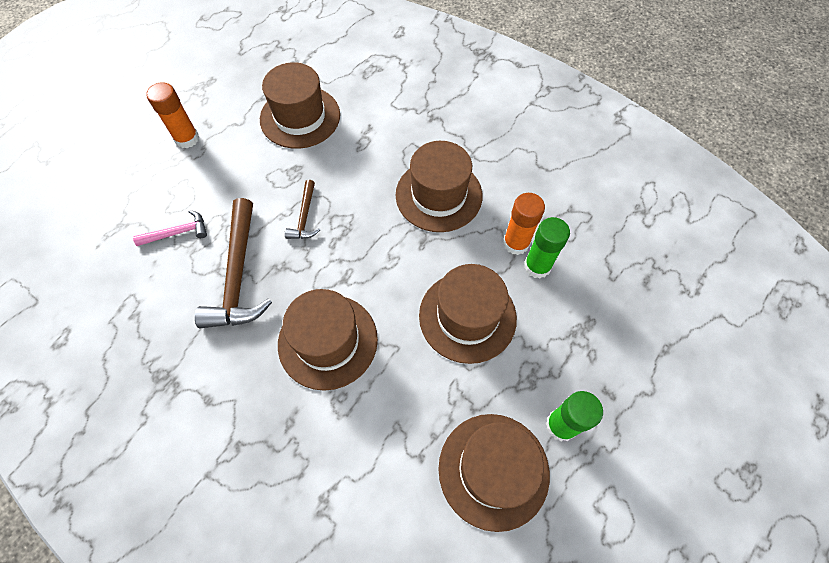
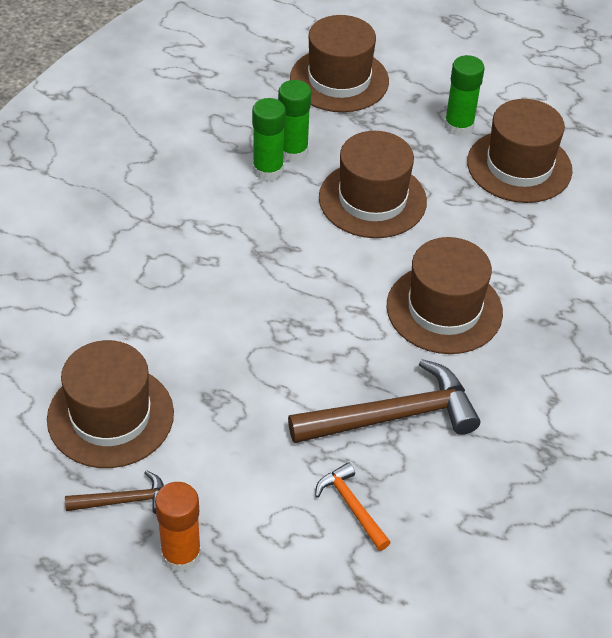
camera: 105 degrees left, 15 degrees down
(177, 233) = (352, 506): pink hammer -> orange hammer
(305, 216) = (285, 369): brown hammer -> brown hammer (124, 501)
(439, 195) = (217, 242): brown hat -> brown hat (339, 80)
(516, 243) = (268, 170): orange glue stick -> green glue stick

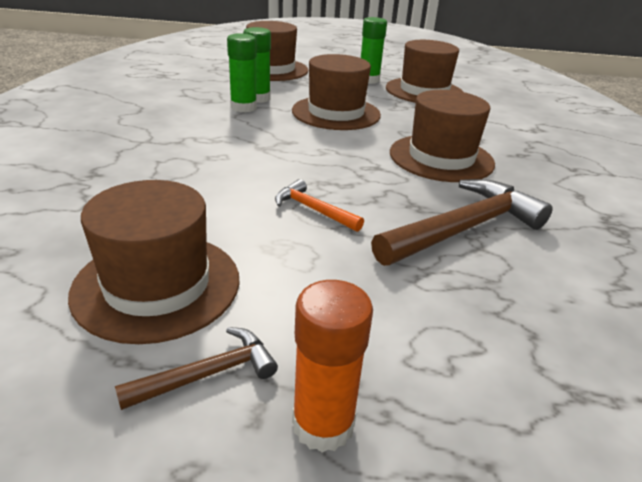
camera: 20 degrees left, 15 degrees down
(352, 506) = (492, 311): orange hammer -> orange hammer (313, 210)

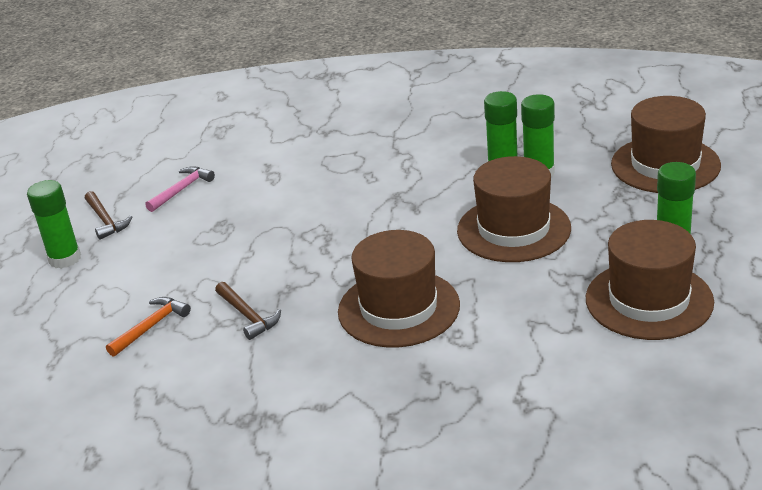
camera: 95 degrees right, 0 degrees up
(157, 285) = (182, 190): brown hat -> pink hammer
(313, 210) = (276, 236): orange hammer -> orange hammer (151, 327)
(323, 424) = (65, 259): orange glue stick -> green glue stick
(464, 229) = (248, 316): brown hammer -> brown hammer, size x0.51

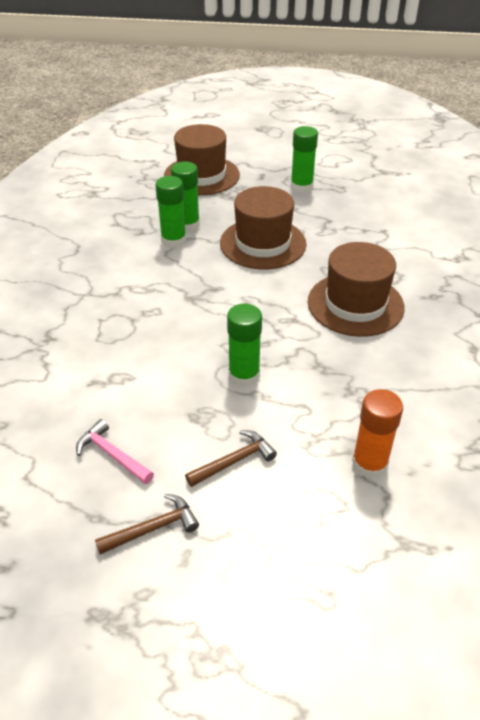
camera: 90 degrees left, 10 degrees up
(65, 259) = (227, 564): green glue stick -> green glue stick (244, 375)
(151, 327) = (369, 464): orange hammer -> orange glue stick
(248, 316) = (357, 392): brown hammer -> brown hammer (234, 461)
(649, 300) = (357, 202): brown hat -> none

